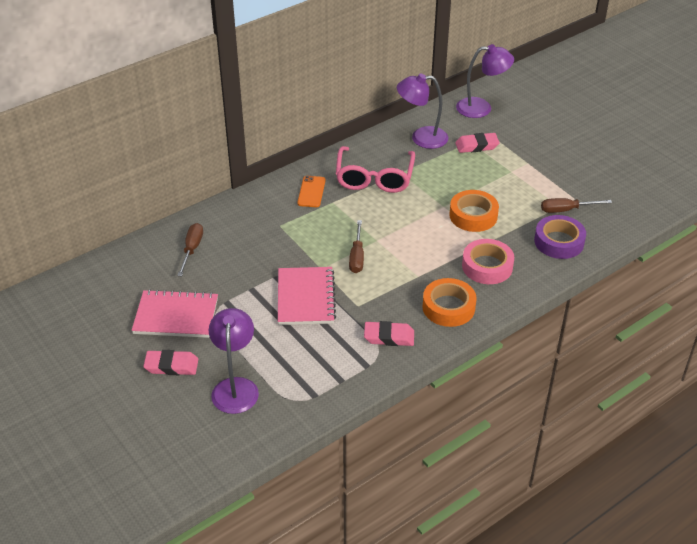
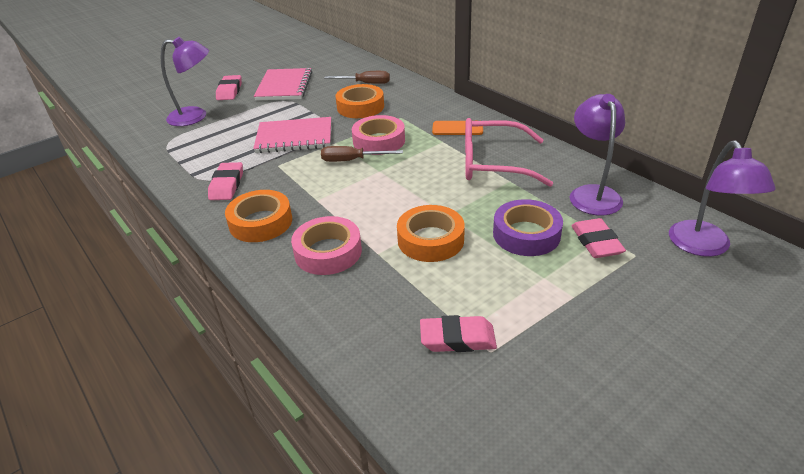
camera: 90 degrees right, 5 degrees down
(249, 253) = (360, 107): none -> orange tape
(324, 240) = (379, 141): none -> pink tape
(559, 242) = (377, 325): purple tape -> purple tape (526, 234)
(566, 210) = (457, 338): brown screwdriver -> pink eraser

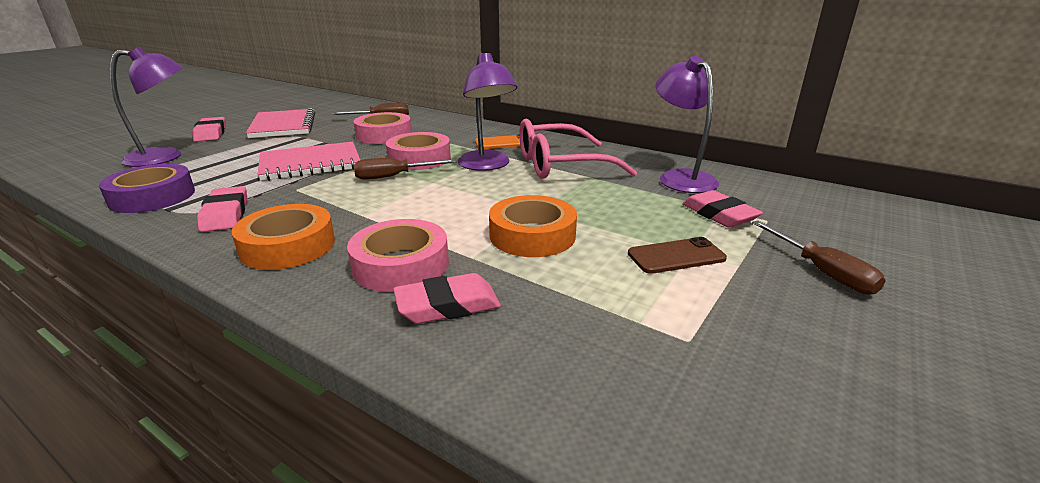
camera: 20 degrees left, 10 degrees down
(360, 107) = (384, 135): orange tape -> pink tape
(457, 338) = (635, 333): pink eraser -> pink eraser (448, 305)
(526, 234) = (640, 217): purple tape -> purple tape (152, 197)
(529, 279) = (676, 256): none -> brown phone
(638, 315) = (822, 271): none -> brown screwdriver
(704, 247) = (824, 205): purple lamp -> purple lamp (487, 165)

